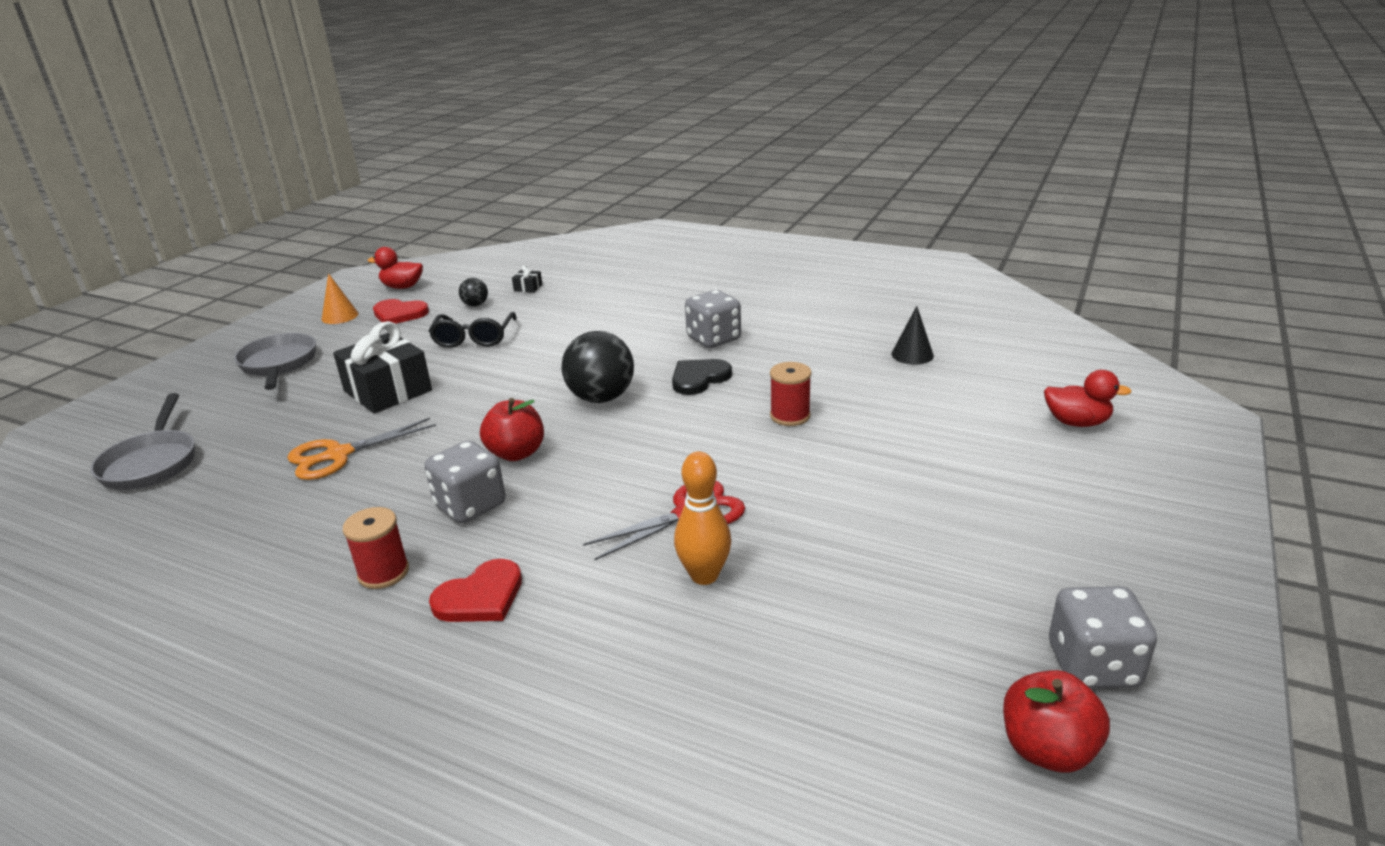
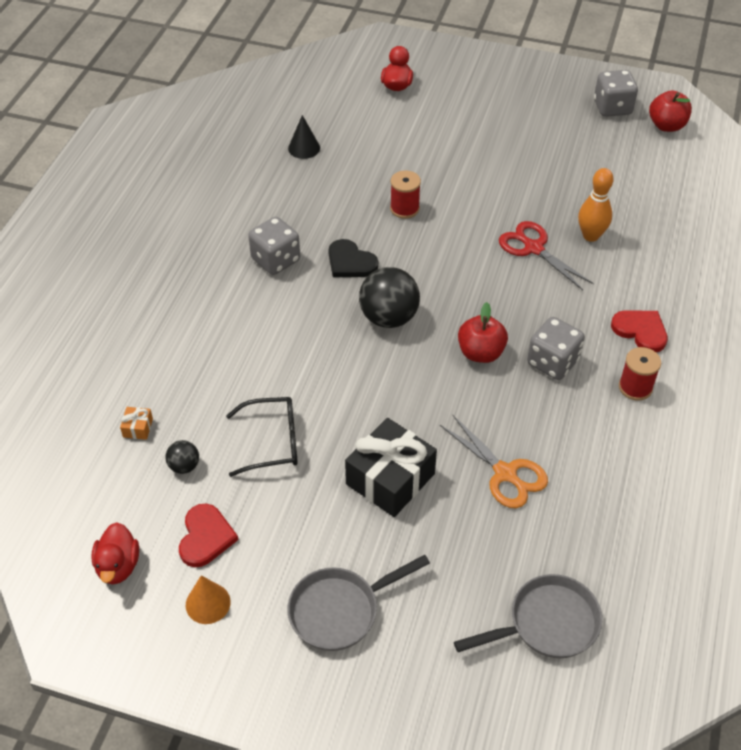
camera: 100 degrees left, 20 degrees up
(528, 288) = (138, 428): black gift -> orange gift

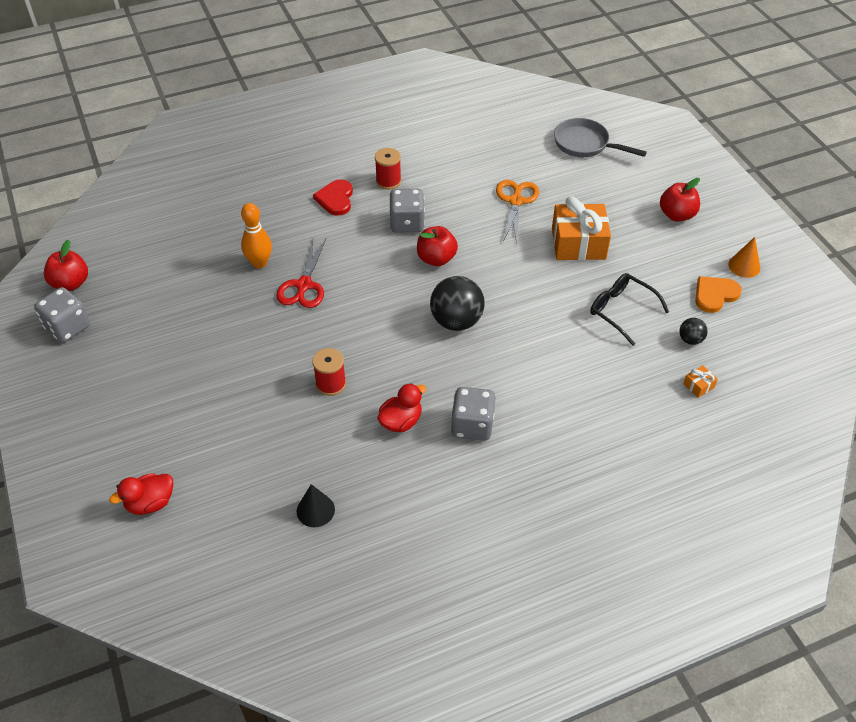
camera: 130 degrees left, 0 degrees up
(118, 566) = (780, 319): red duck -> red duck (401, 421)
(205, 537) = (715, 295): red heart -> orange heart
(340, 610) = (676, 215): grey pan -> red apple
(350, 262) = (425, 378): black heart -> none
(390, 479) = (578, 243): black gift -> orange gift

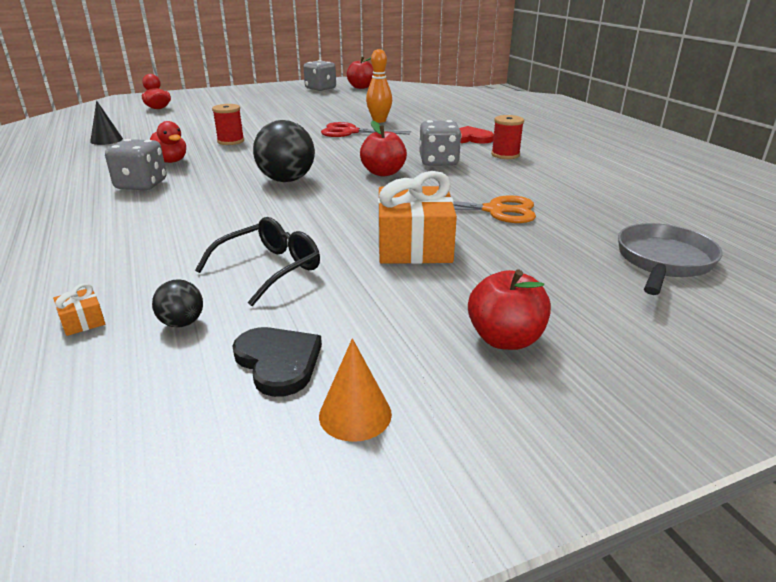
camera: 90 degrees right, 20 degrees down
(715, 295) = (278, 362): orange heart -> black heart

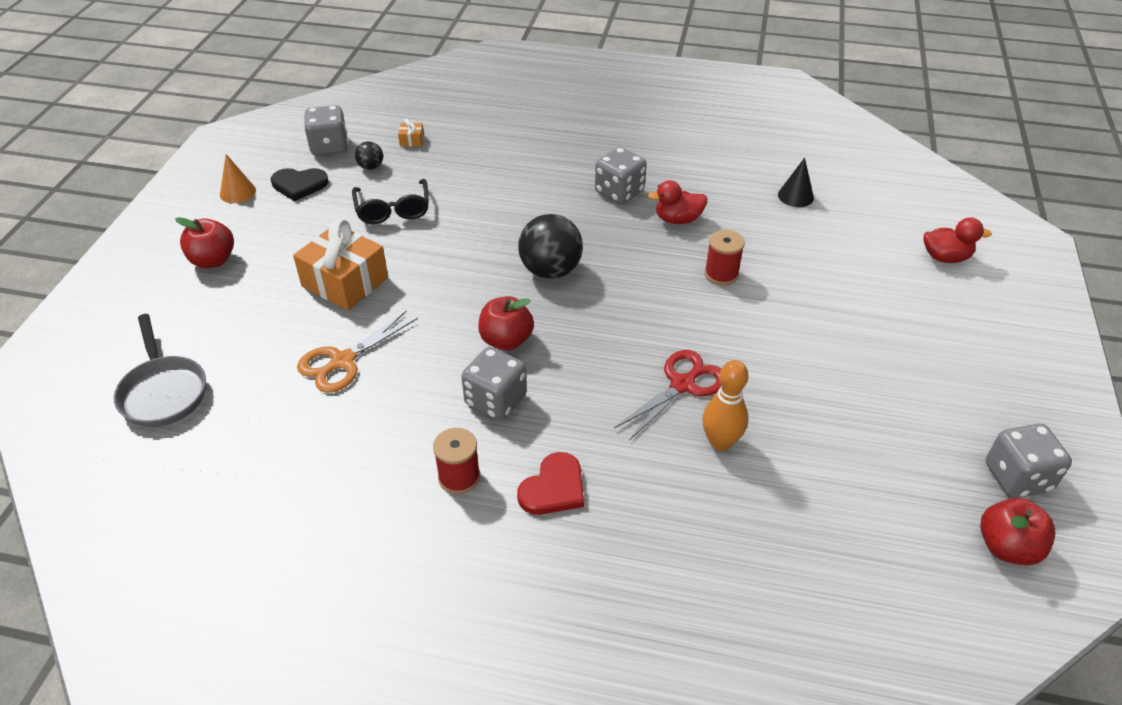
camera: 125 degrees right, 15 degrees up
(141, 390) = (329, 147): none -> grey dice

